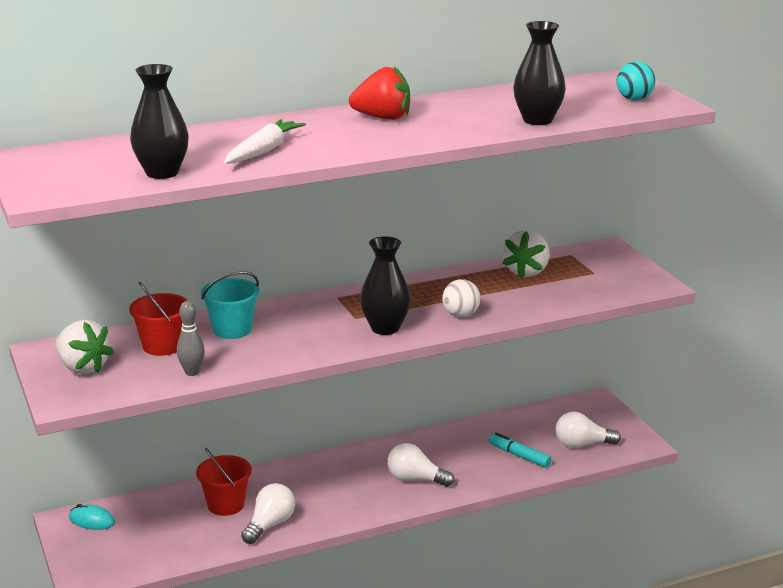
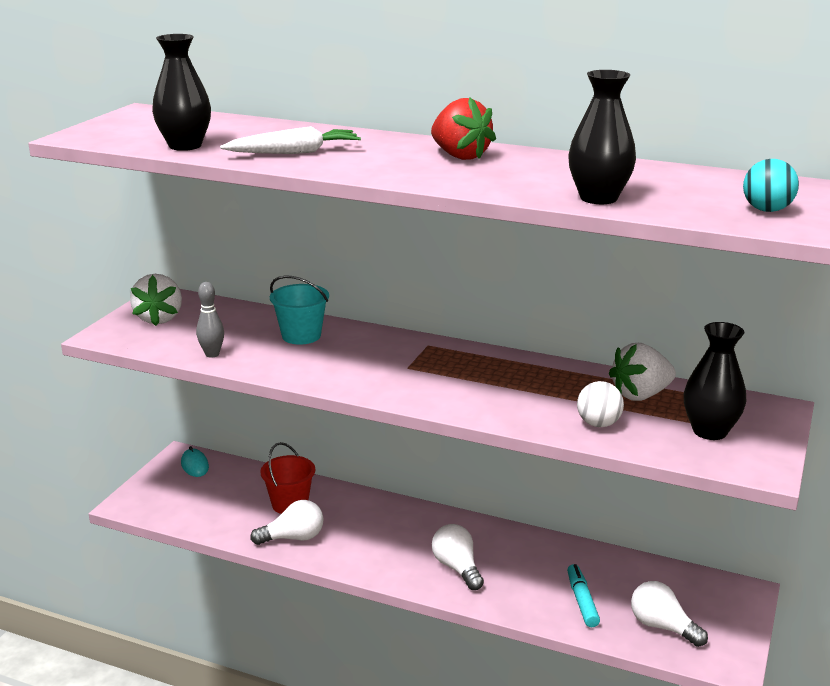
camera: 45 degrees right, 0 degrees up
(162, 346) = (234, 326): red bucket -> none
(385, 328) = (413, 387): black vase -> black vase (709, 431)
(461, 315) = (499, 405): white ball -> white ball (598, 424)

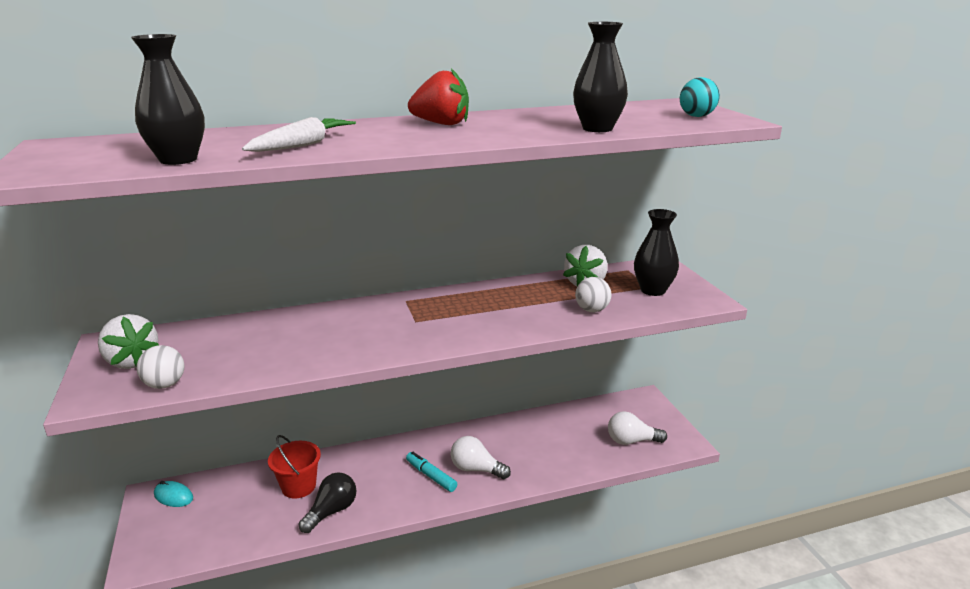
camera: 40 degrees left, 0 degrees up
(157, 345) = (165, 385): none -> white ball
(212, 354) = (234, 372): grey bowling pin -> none
(293, 538) = (331, 511): white light bulb -> black light bulb
(301, 336) = (295, 328): turquoise bucket -> none
(582, 601) = (573, 449): turquoise marker -> turquoise marker (431, 476)

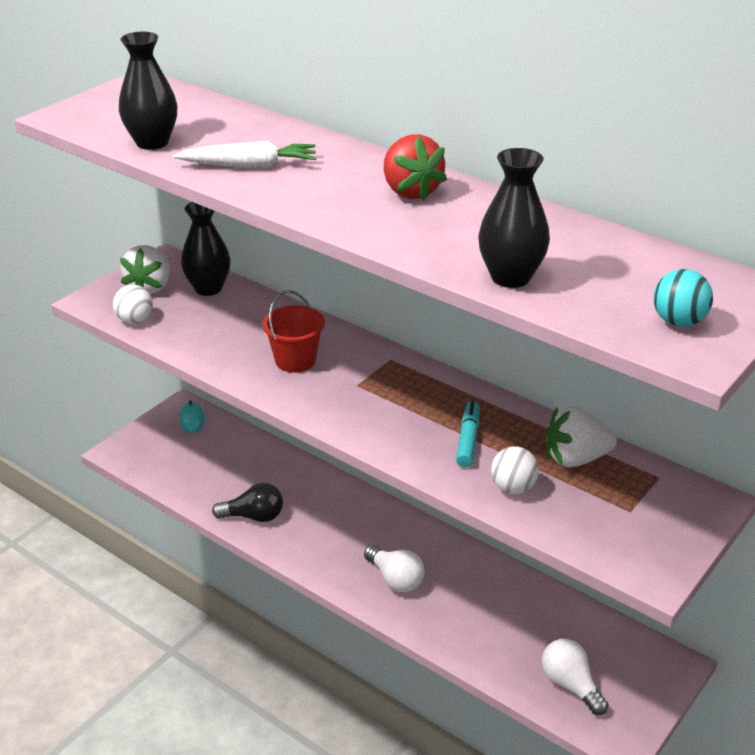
camera: 55 degrees right, 10 degrees up
(298, 486) = (264, 478): red bucket -> red bucket (295, 360)
(431, 476) = (355, 553): turquoise marker -> turquoise marker (468, 440)
(476, 469) = (395, 579): white light bulb -> white light bulb turned 150 degrees clockwise
(653, 290) = (624, 517): black vase -> black vase (208, 288)

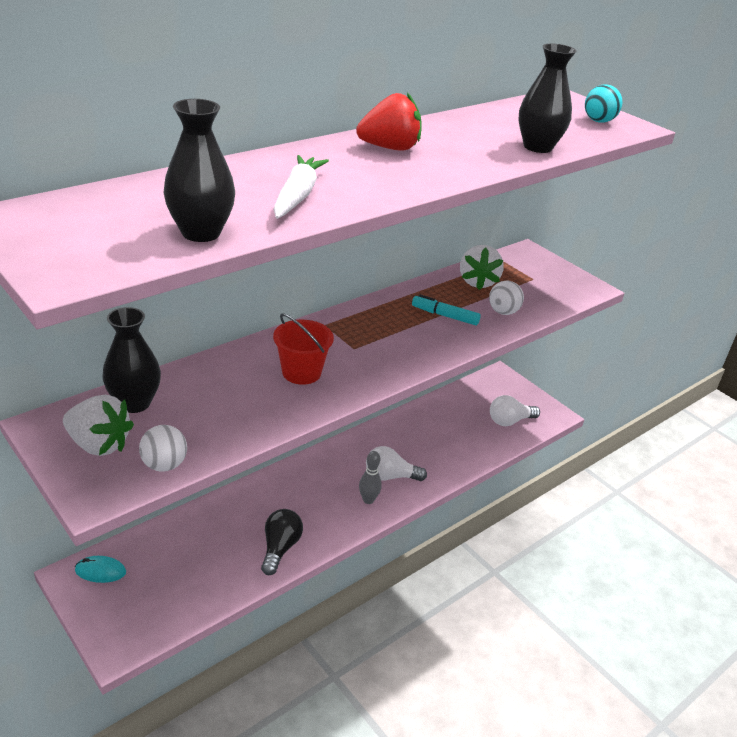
camera: 80 degrees left, 0 degrees up
(348, 567) = (368, 500): none -> grey bowling pin
(395, 579) = (390, 476): white light bulb -> white light bulb turned 150 degrees counterclockwise

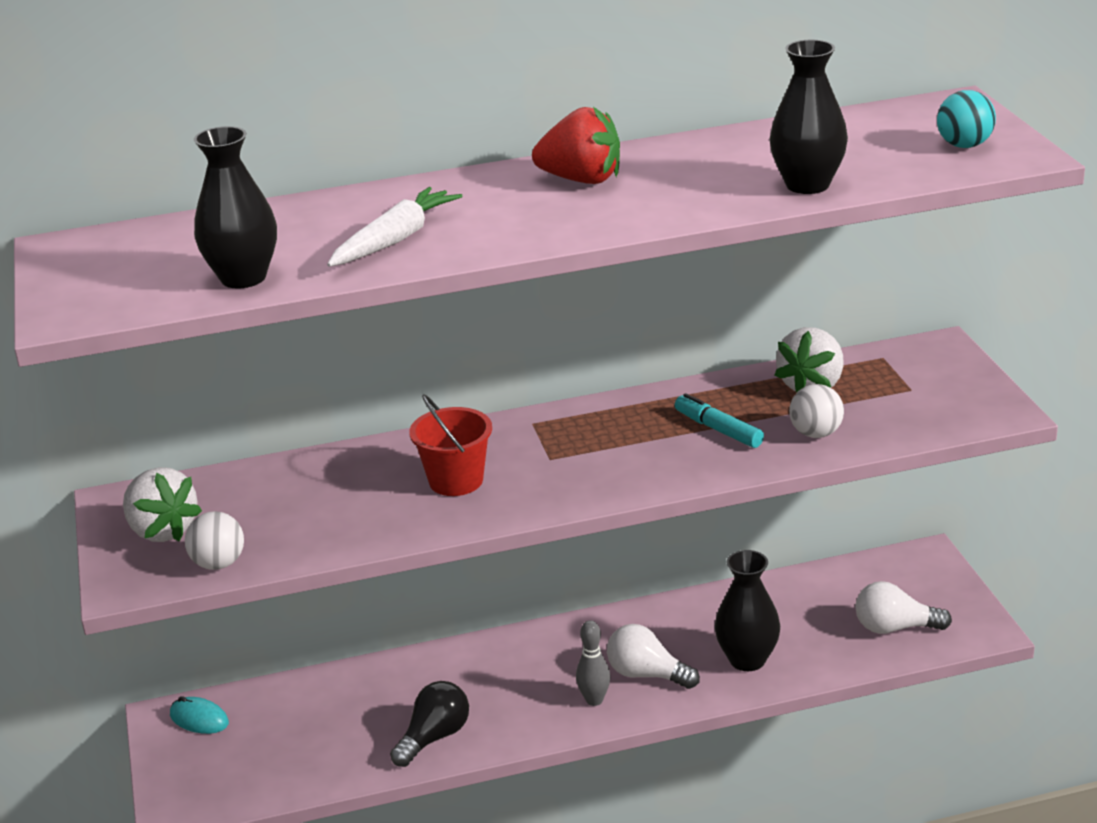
camera: 30 degrees right, 5 degrees down
(134, 403) = (229, 490): black vase -> black vase (747, 659)

